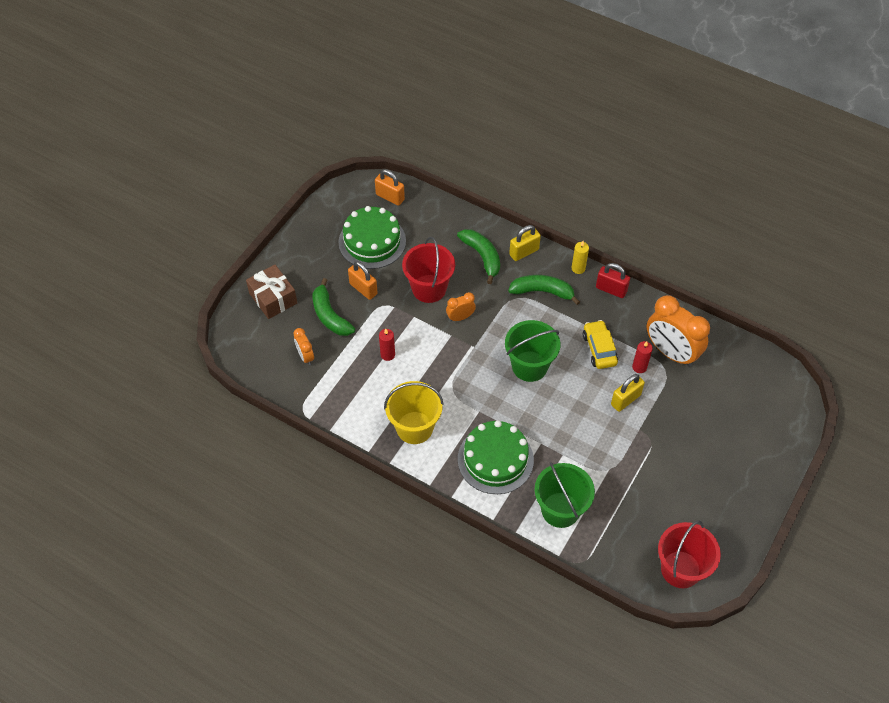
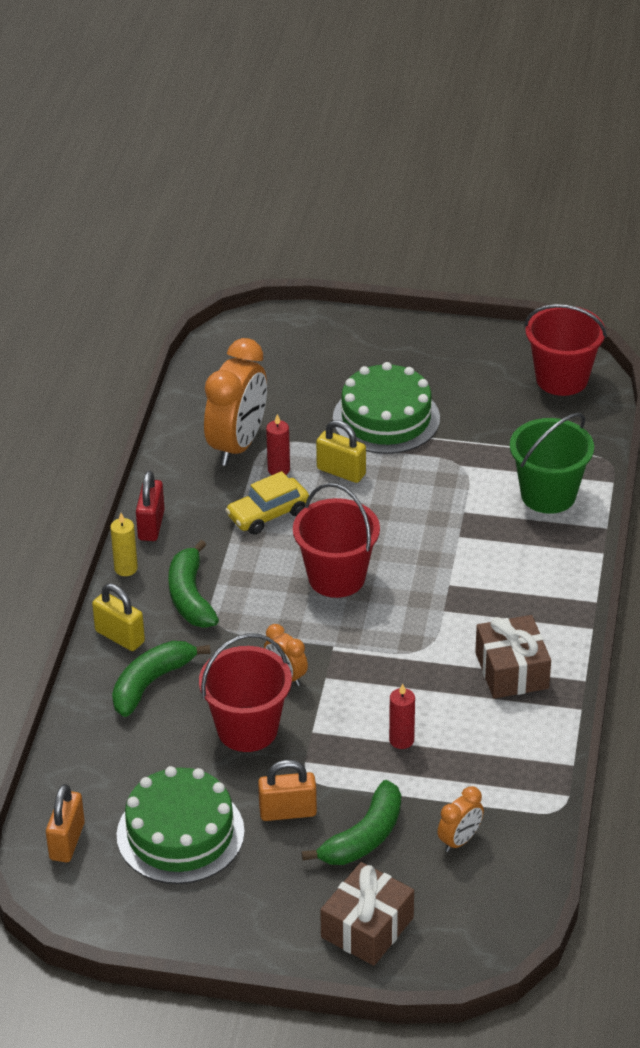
camera: 110 degrees left, 15 degrees down
(363, 289) = (288, 812): orange padlock -> orange padlock turned 60 degrees clockwise
(414, 427) = (511, 670): yellow bucket -> brown gift
(495, 459) = (512, 573): green cake -> green cake (386, 418)
(529, 366) = (336, 577): green bucket -> red bucket

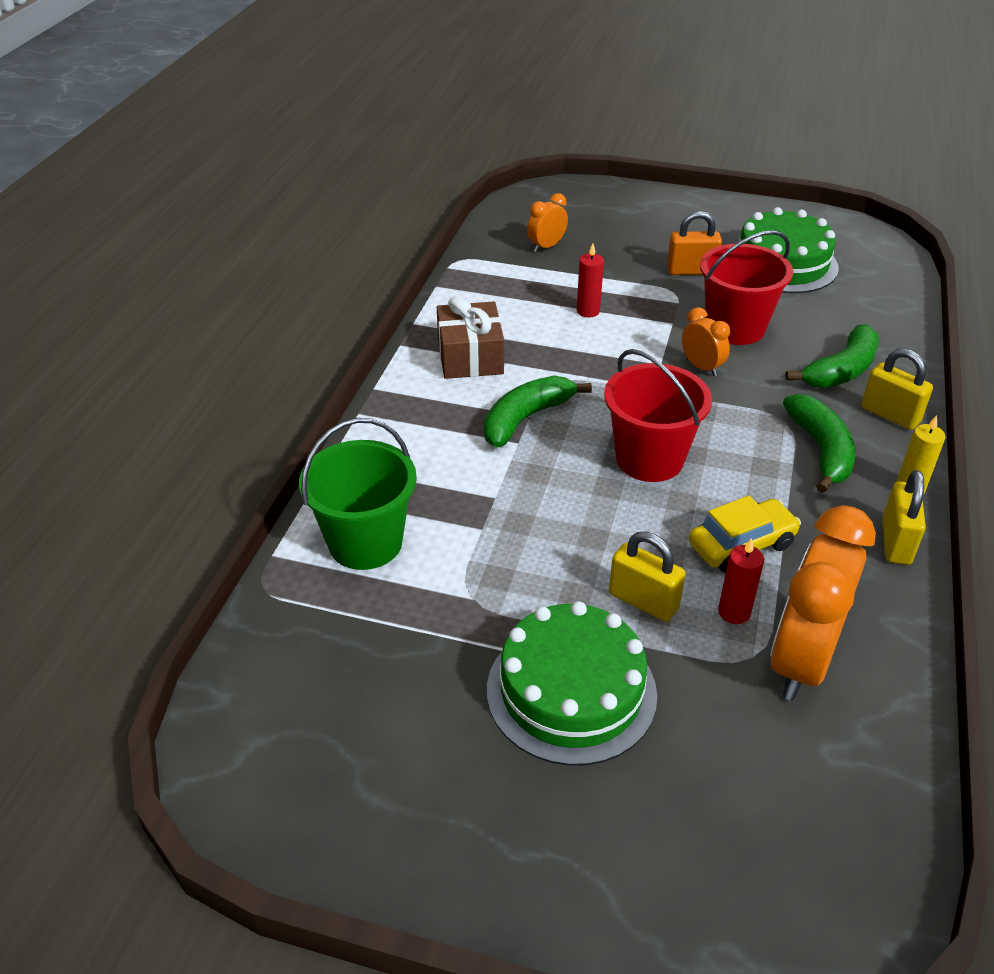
camera: 175 degrees left, 0 degrees up
(67, 841) = (879, 264): orange padlock -> none
(151, 525) = (896, 542): red padlock -> yellow padlock
(364, 837) = (626, 253): green banana -> green banana (525, 418)
(367, 927) = (625, 207): brown gift -> none
(562, 379) = (268, 748): red bucket -> none

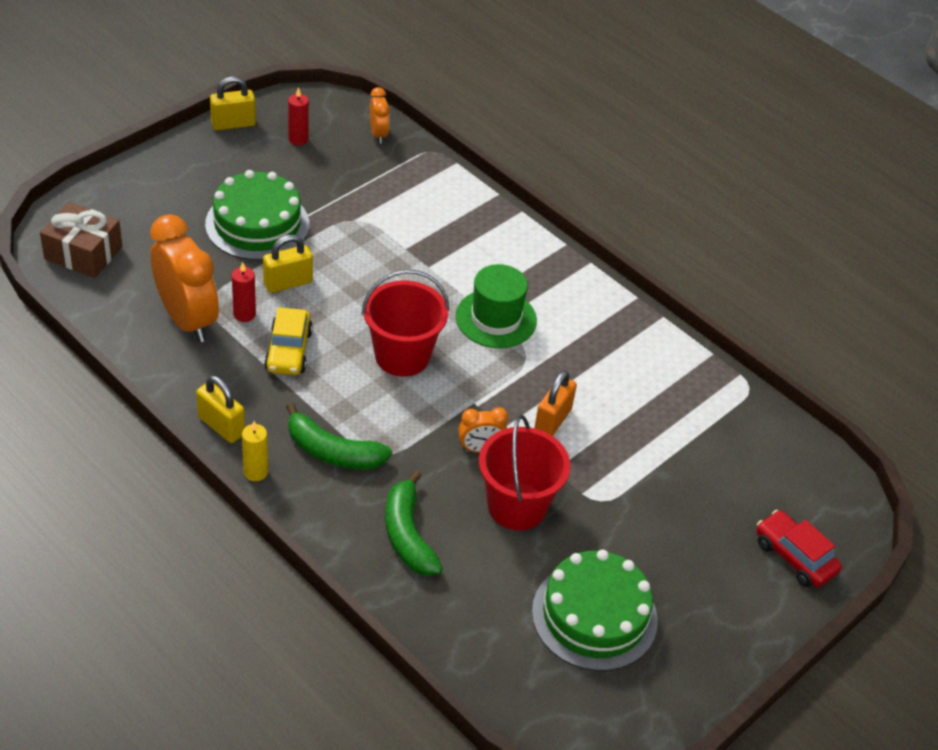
camera: 115 degrees right, 5 degrees up
(365, 543) = (435, 199): green bucket -> none
(470, 357) = (593, 326): brown gift -> brown gift (83, 253)
(525, 418) = (496, 318): green banana -> green hat
(546, 246) = (737, 456): orange clock -> orange clock (378, 134)
(588, 311) = (609, 426): red candle -> red candle (298, 139)
(616, 204) = (794, 557): none -> red car
(691, 271) = (627, 535): orange padlock -> orange padlock (552, 420)
(890, 415) = (333, 523): yellow padlock -> yellow padlock (233, 124)

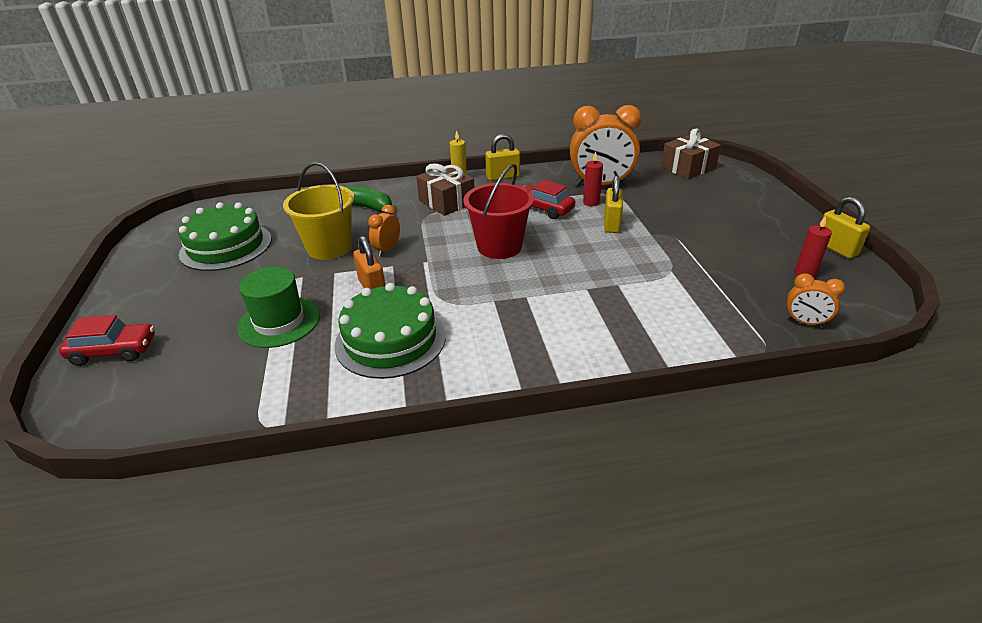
camera: 130 degrees right, 10 degrees down
(233, 124) = (836, 248): yellow padlock -> yellow padlock turned 45 degrees counterclockwise
(257, 224) = (687, 228): green cake -> green cake (390, 340)
(288, 351) = (544, 209): yellow car -> red car
(333, 452) = (446, 202): green banana -> brown gift
(496, 318) = (498, 301): green hat -> green hat (279, 322)
(517, 506) = (329, 247): red bucket -> yellow bucket

